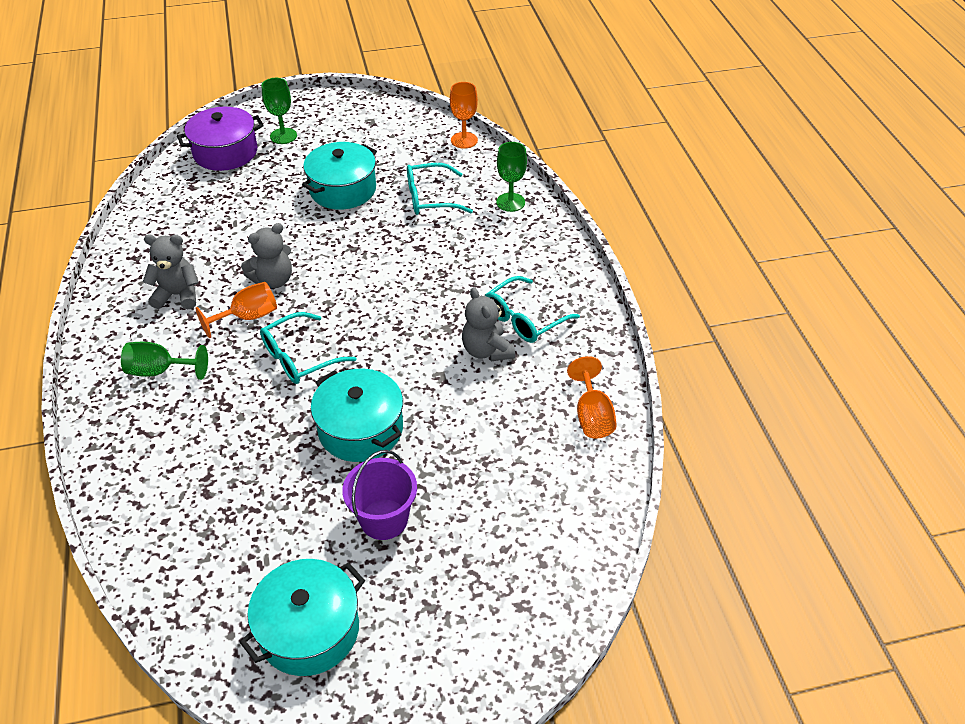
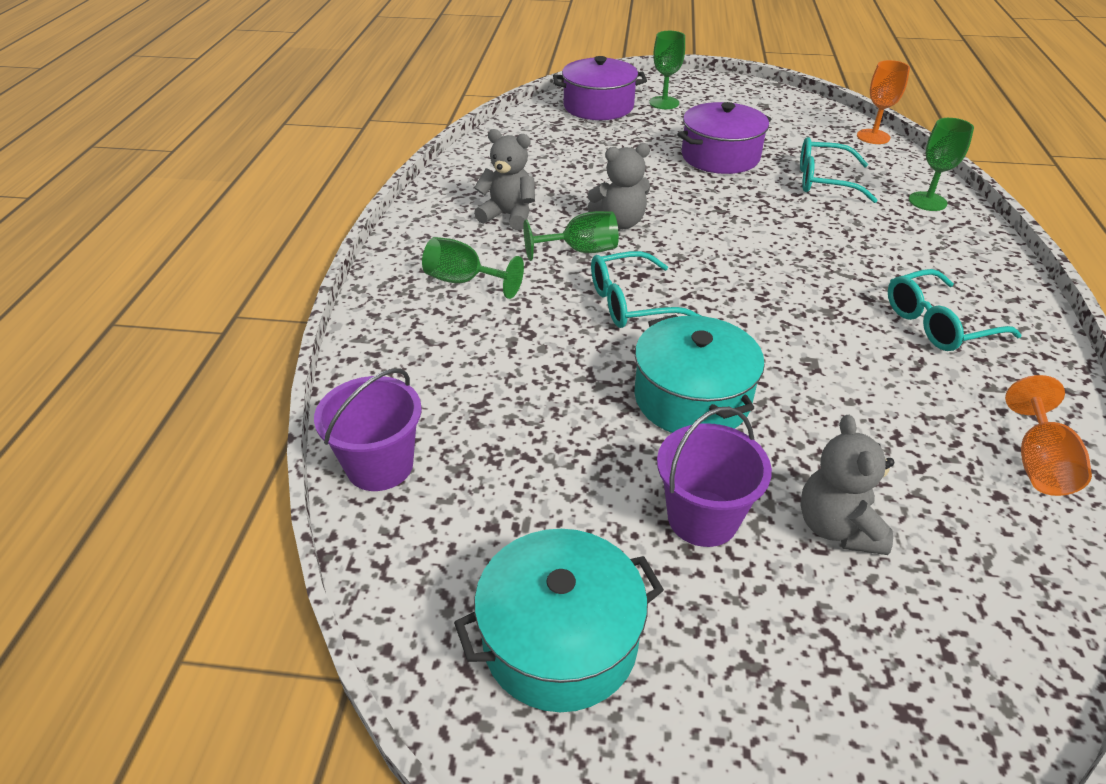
camera: 20 degrees right, 5 degrees down
(147, 548) = (380, 466): none -> purple bucket
(248, 317) = (580, 251): orange goblet -> green goblet
(343, 189) = (720, 156): turquoise pot -> purple pot
(487, 350) = (881, 348): grey teddy bear -> grey teddy bear (837, 527)

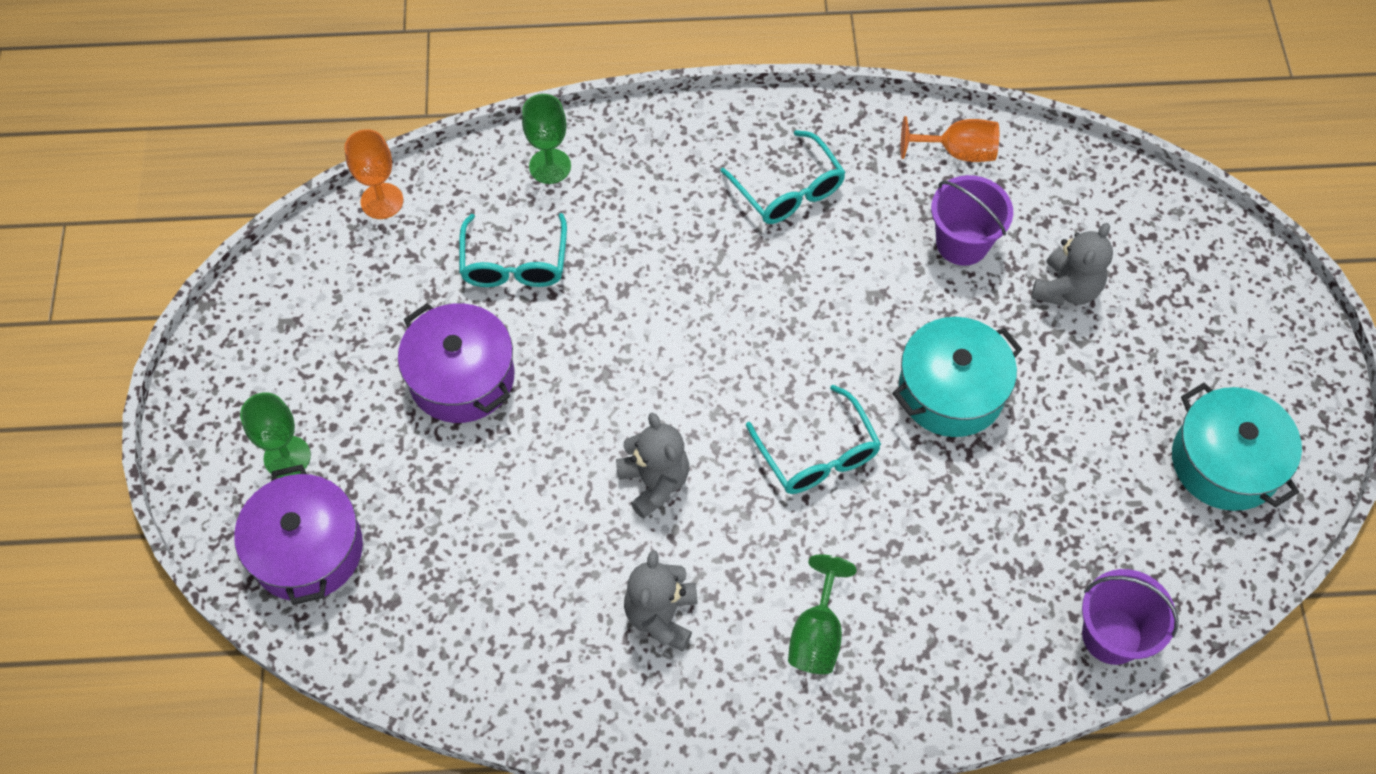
camera: 100 degrees left, 20 degrees up
(580, 251) = (727, 518): green goblet -> none
(702, 518) = (1086, 378): purple bucket -> purple bucket (962, 243)
(837, 527) = (1066, 289): grey teddy bear -> grey teddy bear turned 45 degrees counterclockwise

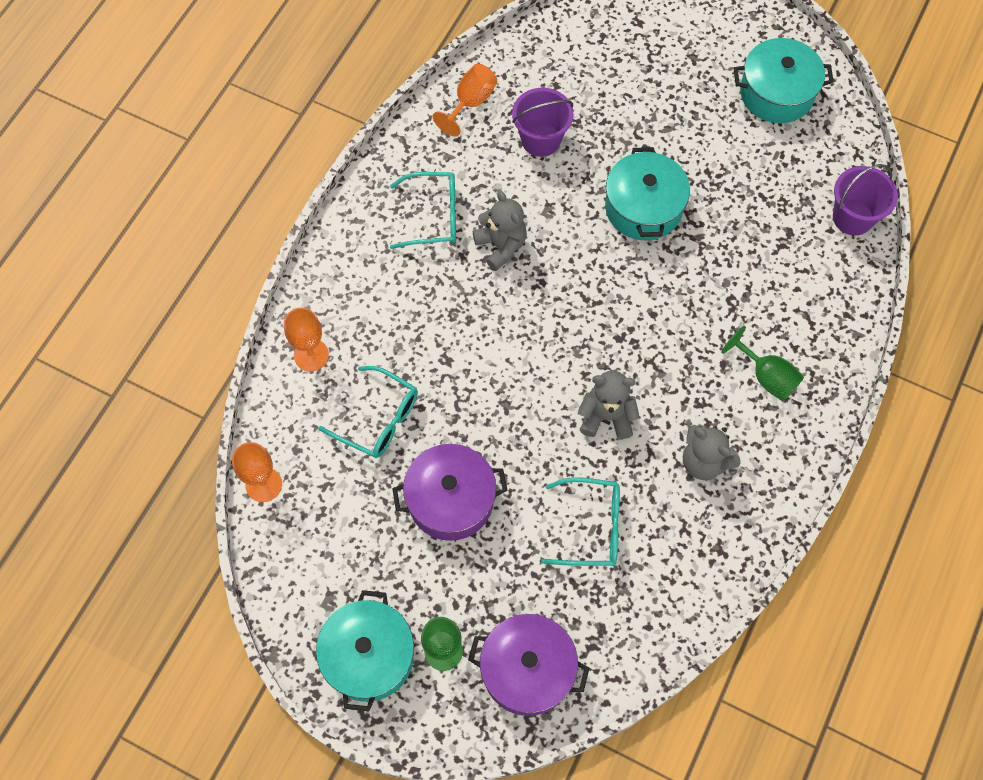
camera: 60 degrees left, 5 degrees up
(247, 390) = (368, 656): none -> turquoise pot
(550, 166) = (311, 355): green goblet -> orange goblet
(818, 454) = (643, 308): turquoise glasses -> turquoise glasses (591, 527)
(1066, 289) = (611, 103): grey teddy bear -> grey teddy bear (501, 246)

